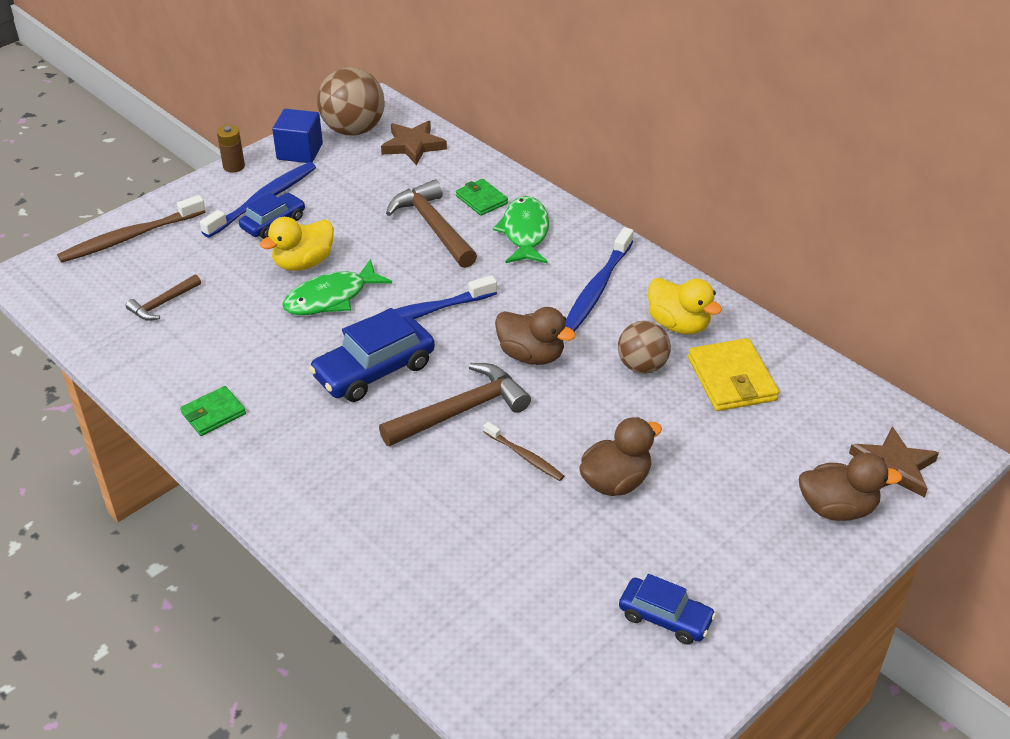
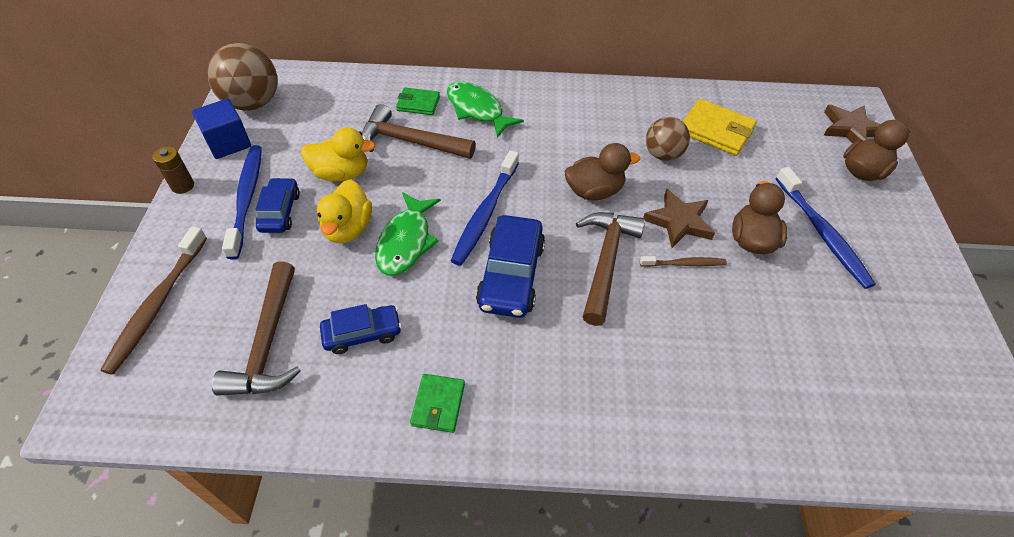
camera: 45 degrees left, 10 degrees up
(162, 304) = (268, 343): brown hammer -> brown hammer, size x1.80
(413, 145) = (316, 91): brown star -> brown star (679, 221)
(597, 289) = (571, 121): blue toothbrush -> blue toothbrush (822, 233)
(665, 617) = (891, 307): blue car -> blue car (362, 333)
(678, 324) = (645, 115): yellow duck -> yellow duck (341, 173)

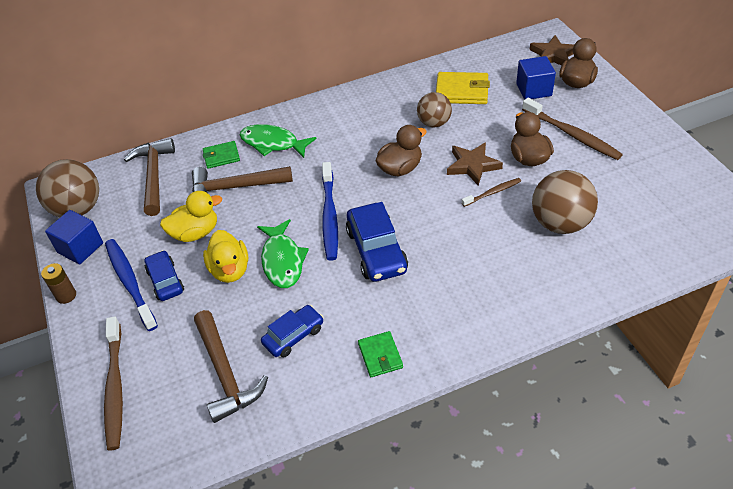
camera: 20 degrees left, 5 degrees down
(605, 261) = (438, 213): brown hammer -> brown hammer (154, 176)
(746, 338) = (560, 223): none -> brown ball
(803, 160) = (534, 90): none -> blue cube
(822, 233) = (572, 135): blue toothbrush -> brown toothbrush

